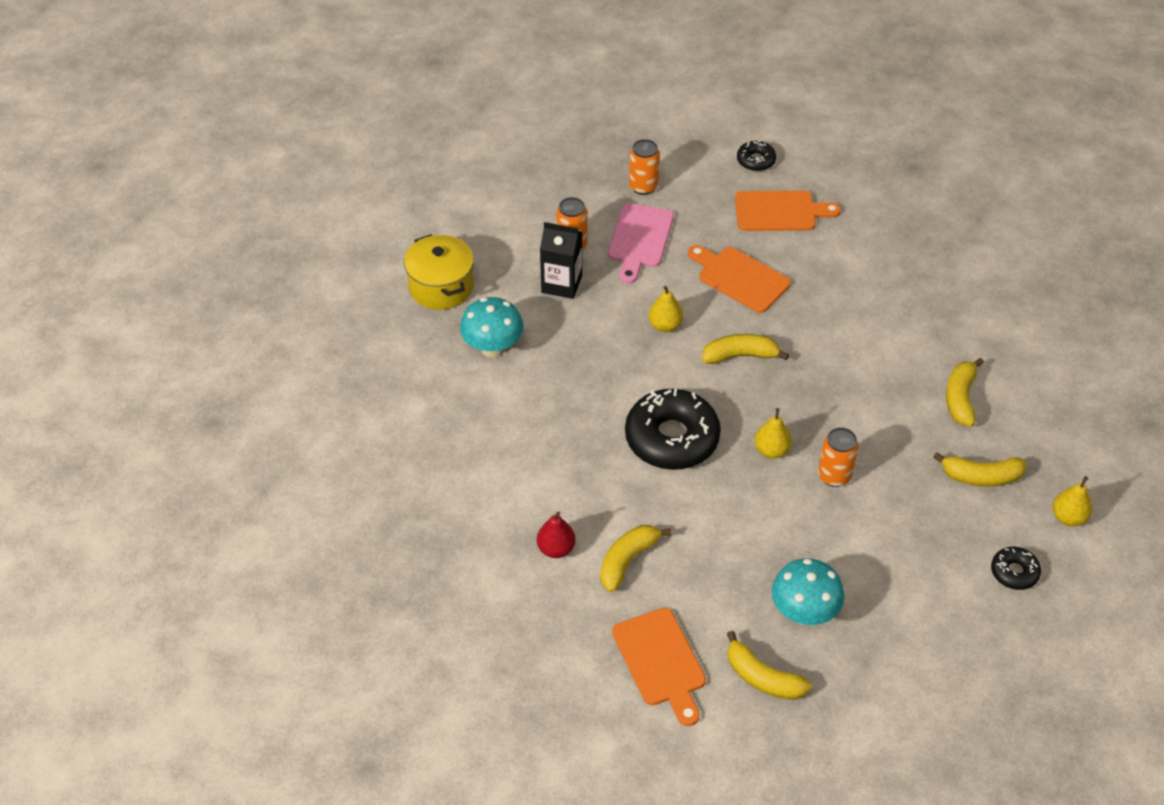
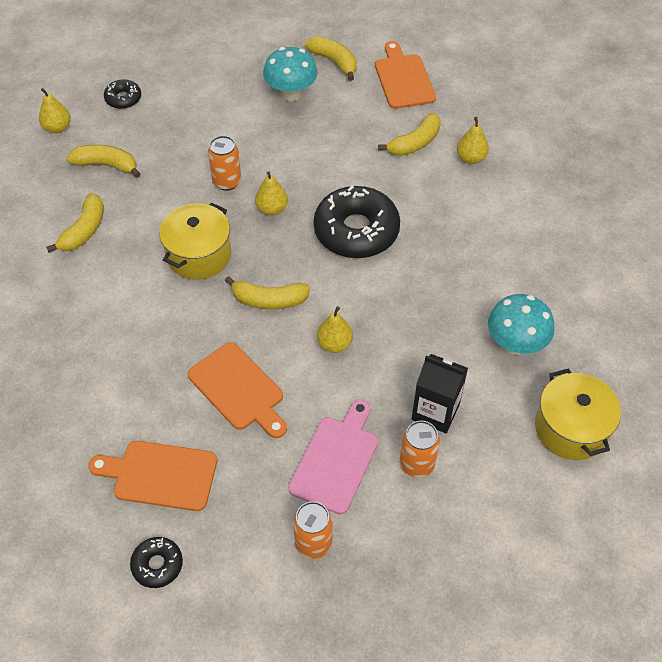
camera: 170 degrees left, 5 degrees up
(556, 549) = (471, 158): red pear -> yellow pear
(828, 390) = (199, 255): none -> yellow pot

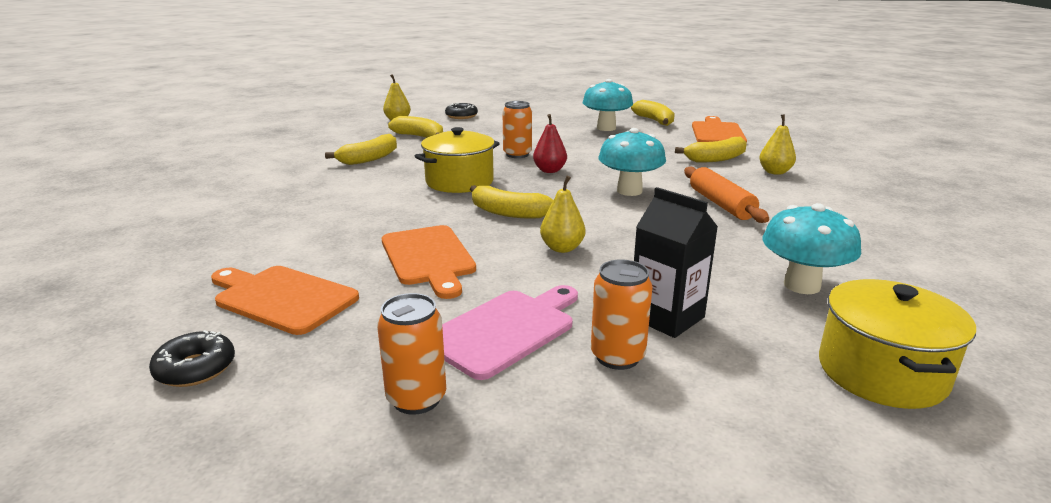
camera: 20 degrees right, 30 degrees down
(272, 209) = (549, 170): yellow pear -> red pear
(356, 231) = (629, 191): black donut -> turquoise mushroom
(437, 234) = (721, 204): none -> orange rolling pin

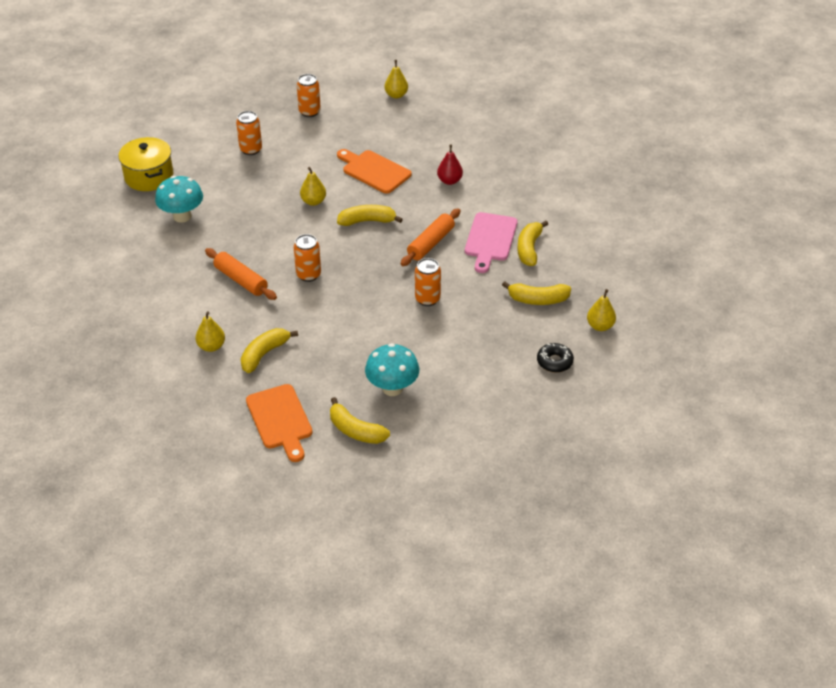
camera: 150 degrees right, 20 degrees up
(195, 368) = (396, 95): black donut -> yellow pear
(282, 298) = (409, 128): orange cutting board -> none
(459, 182) = (430, 243): yellow pot -> orange rolling pin
(505, 330) = (302, 146): pink cutting board -> pink cutting board (490, 239)
(549, 170) = (382, 282): red pear -> red pear (449, 181)
(629, 191) = (308, 275): turquoise mushroom -> orange can
(667, 317) = (239, 175): black carton -> none

